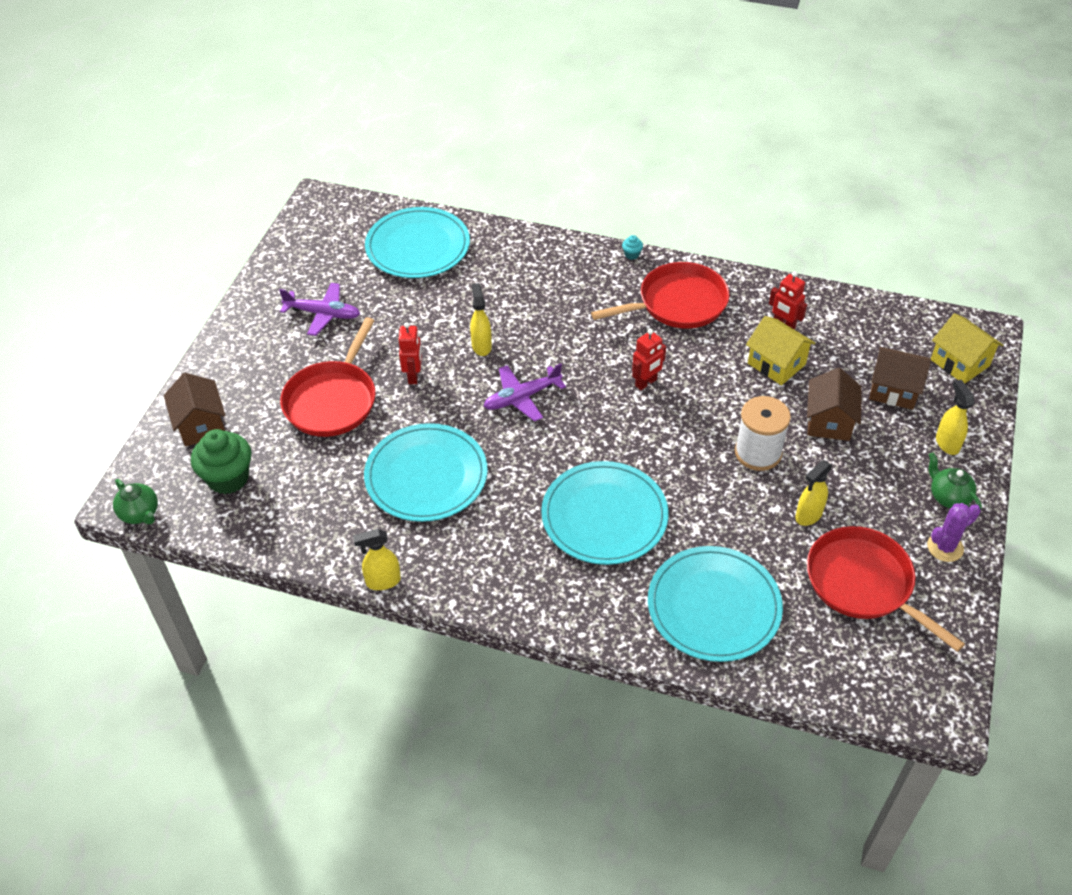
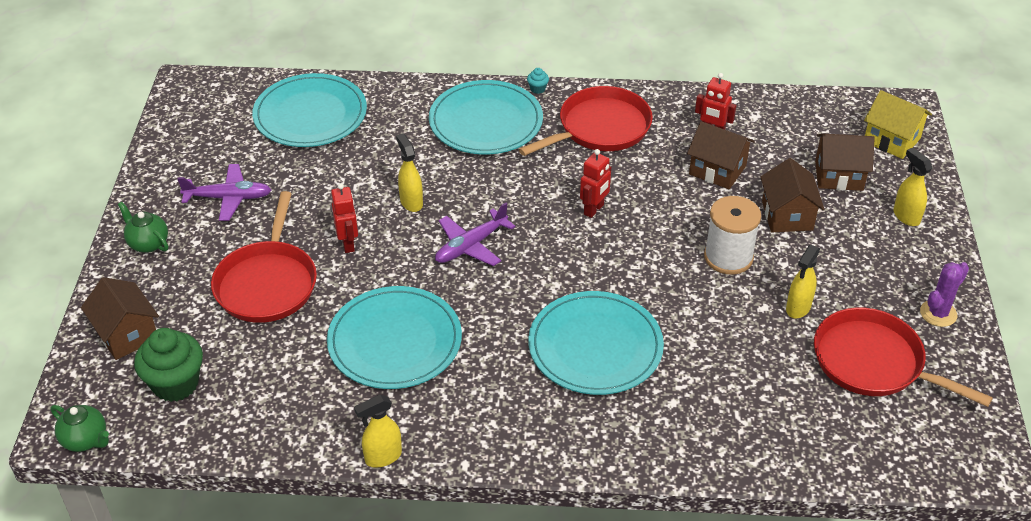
camera: 15 degrees left, 5 degrees down
(714, 606) = (735, 413): turquoise plate -> turquoise plate (486, 122)
(776, 364) = (717, 170): yellow house -> brown house
(948, 497) = (925, 266): green teapot -> green teapot (148, 243)

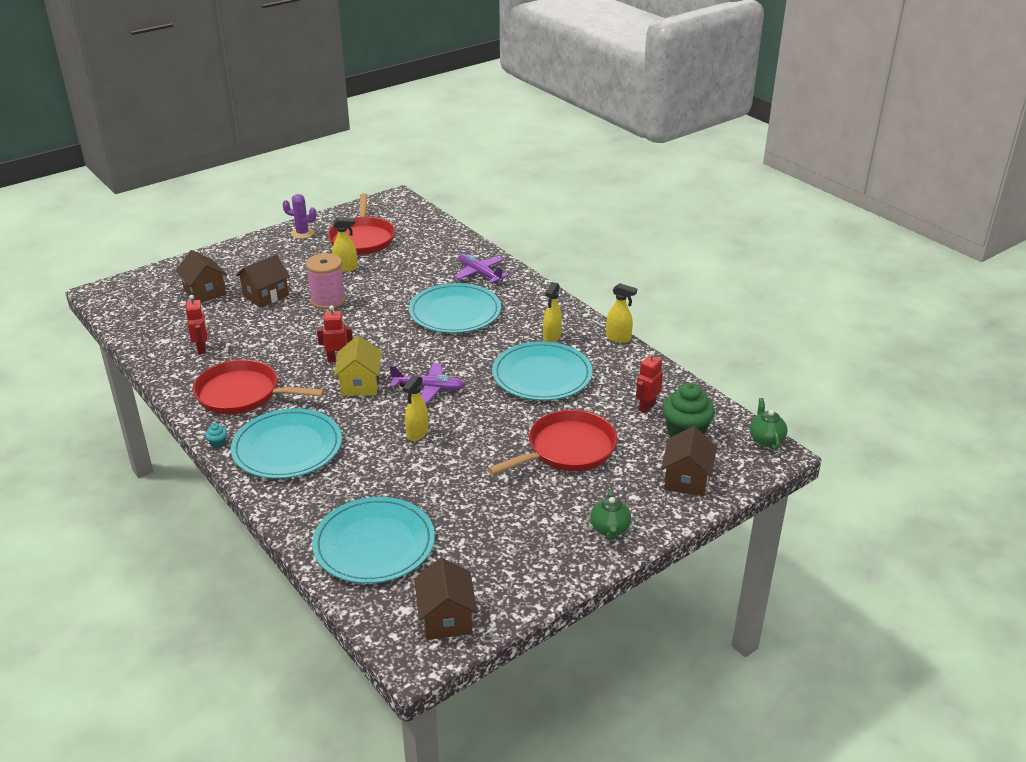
camera: 130 degrees left, 10 degrees down
(228, 198) = (518, 522): purple plane -> purple plane (480, 274)
(348, 244) = (490, 437): red robot -> red robot (646, 407)
(717, 170) = (243, 332): brown house -> brown house (446, 618)
(728, 257) = (328, 300): white spool -> pink spool
(892, 140) = (145, 287): yellow house -> yellow house (360, 384)
(906, 216) = (224, 262): yellow spray bottle -> yellow spray bottle (551, 337)

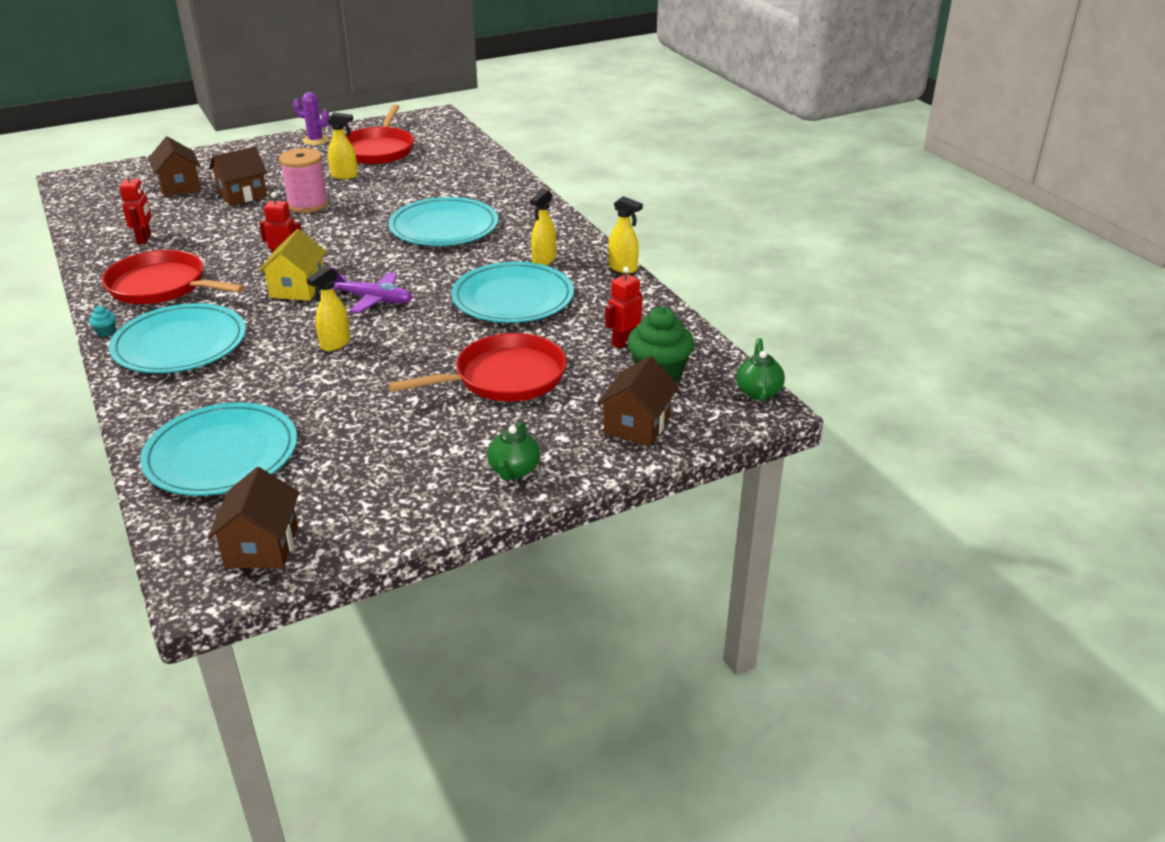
camera: 10 degrees right, 0 degrees up
(480, 274) = (492, 192): purple plane -> none

